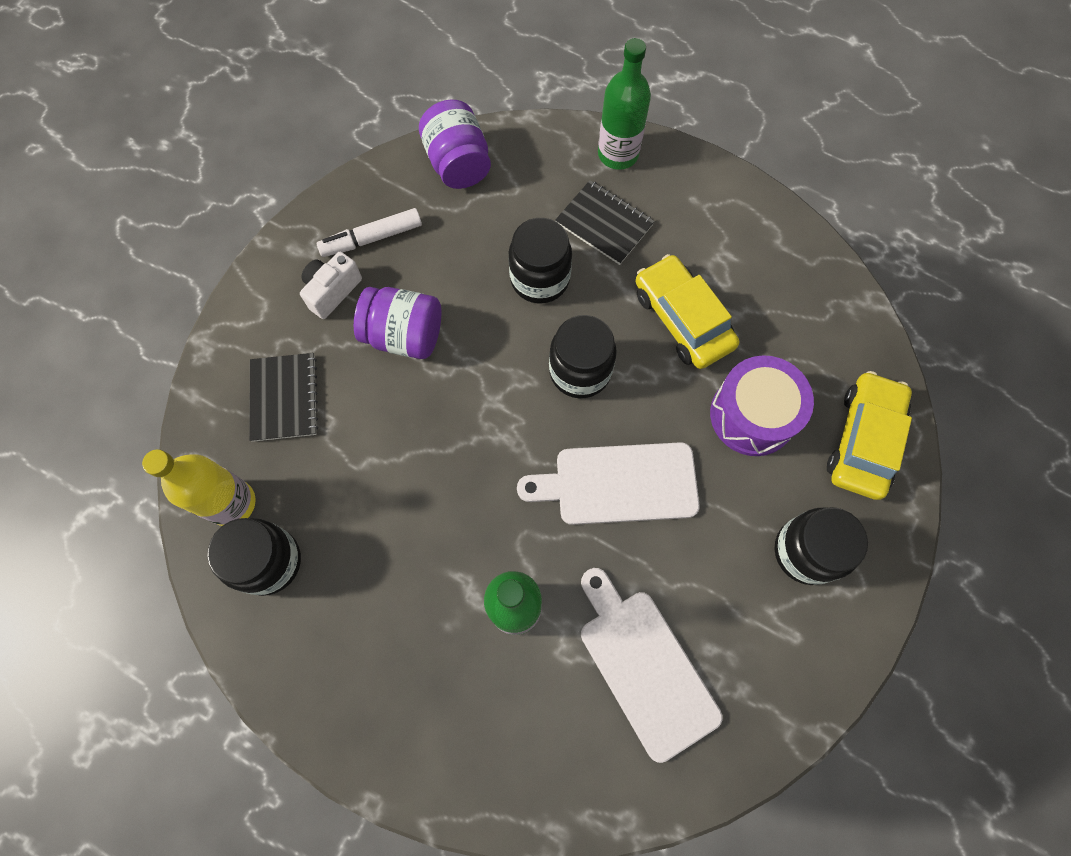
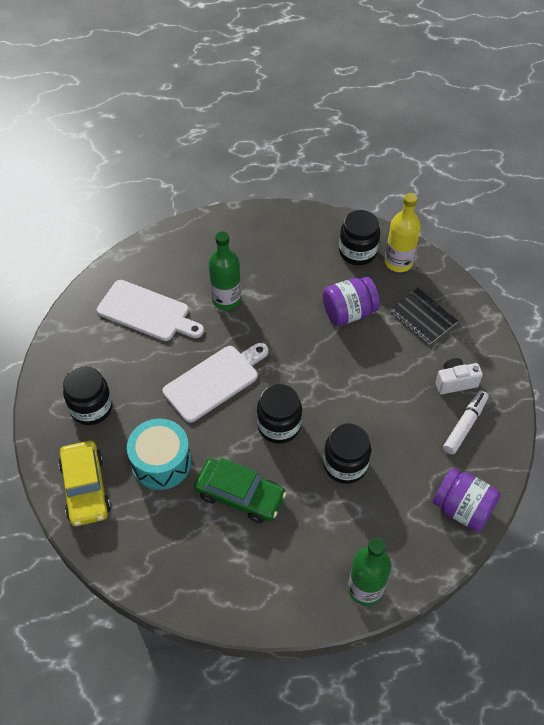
camera: 145 degrees right, 15 degrees down
(332, 291) = (455, 382): white camera -> white camera turned 105 degrees counterclockwise
(404, 335) = (393, 384): purple jar -> purple jar (349, 312)
(604, 224) = (334, 528): black notebook -> none
(682, 319) = (240, 495): yellow car -> green car
(752, 415) = (161, 462): purple drum -> turquoise drum

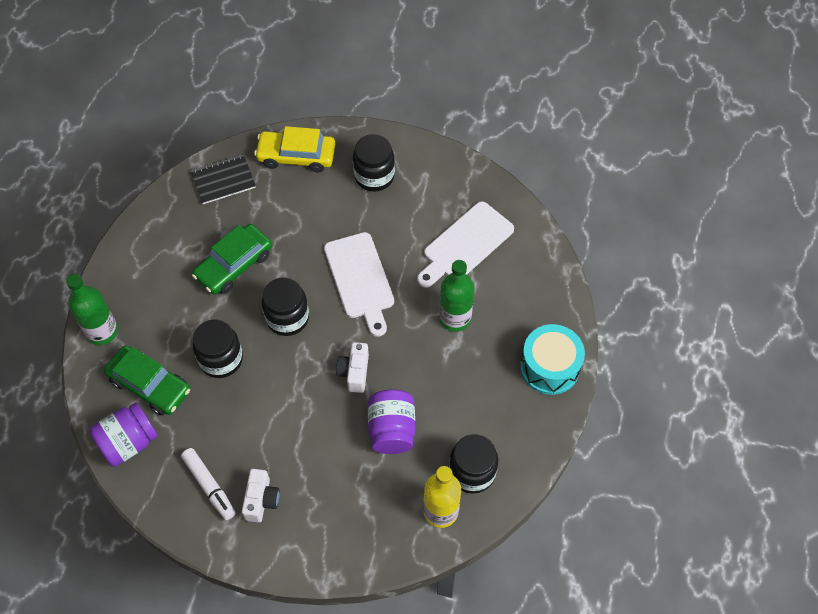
camera: 110 degrees right, 5 degrees up
(161, 462) = (294, 215): turquoise drum -> turquoise drum (549, 367)
(310, 355) = (354, 372): none -> white camera
(399, 516) = (150, 385): none -> green car
(423, 317) = (355, 504): black notebook -> black notebook (223, 180)

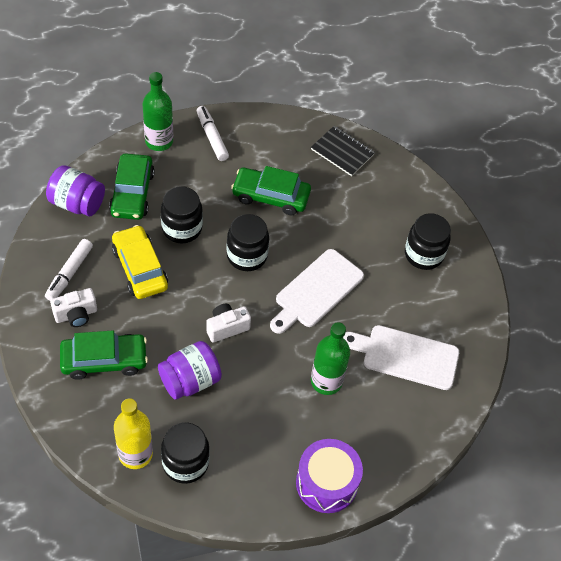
camera: 55 degrees right, 5 degrees down
(129, 281) = (212, 137): none -> white marker
(296, 156) = (401, 190): yellow car -> yellow car (140, 268)
(327, 496) = (104, 360): none -> green car
(549, 367) = (326, 483): turquoise drum -> purple drum

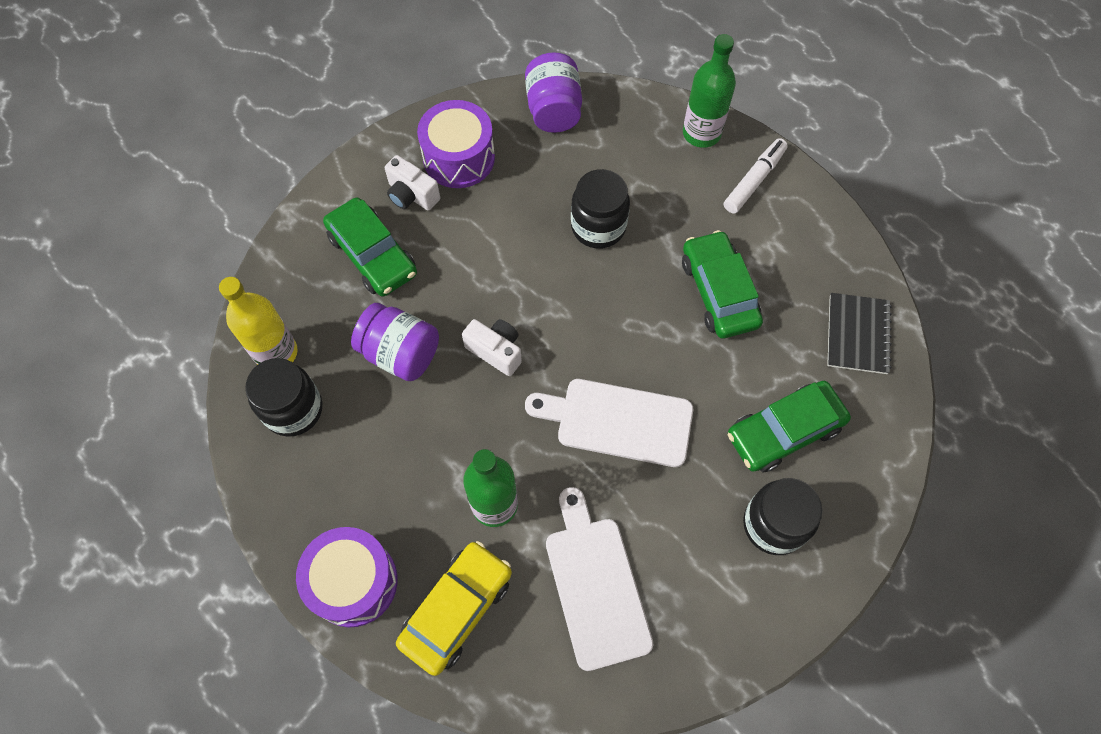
camera: 65 degrees right, 10 degrees up
(69, 273) = (459, 158): white marker -> purple drum
(132, 193) = (608, 151): green car -> green car (784, 431)
(140, 268) = (513, 218): yellow car -> yellow car (457, 609)
(247, 256) = (611, 315): black jar -> none

